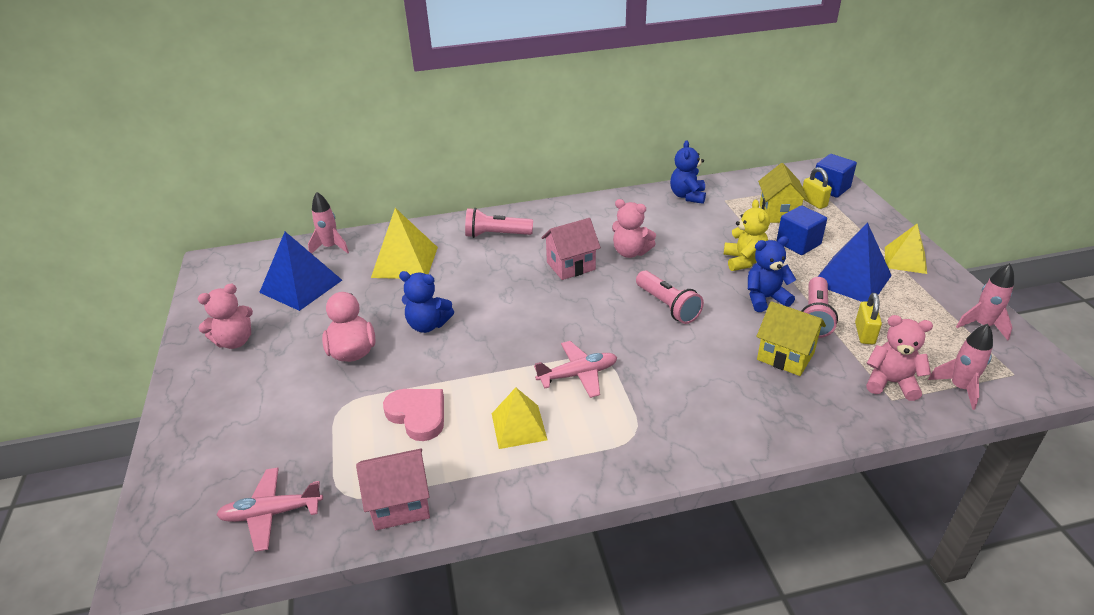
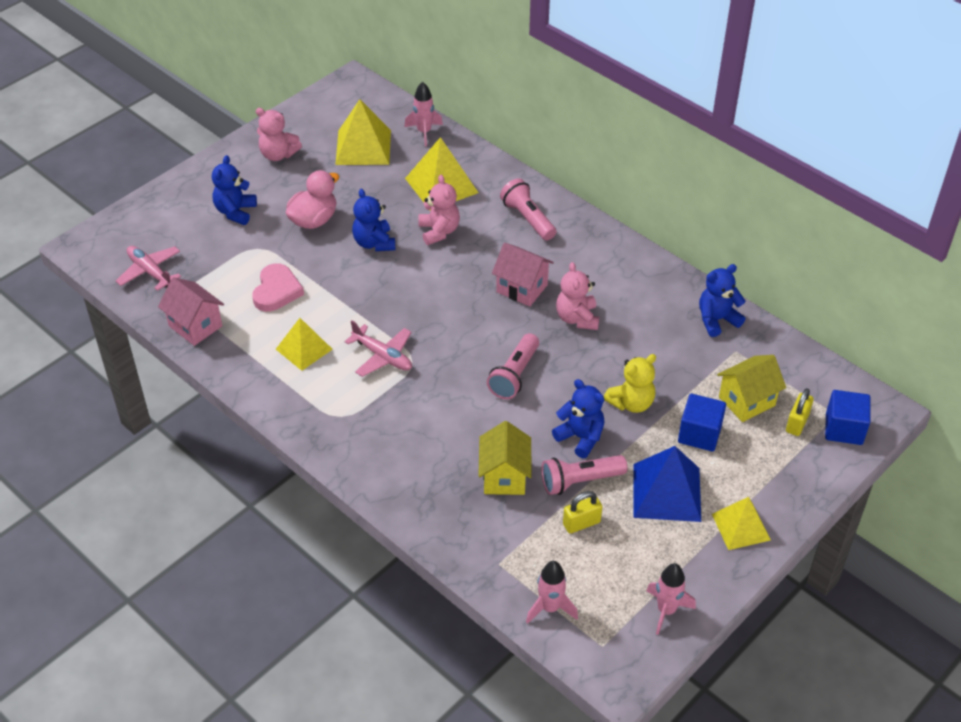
camera: 55 degrees right, 10 degrees up
(271, 403) = (235, 212): none -> blue teddy bear
(301, 286) = (363, 147): blue pyramid -> yellow pyramid
(891, 383) = (521, 558): pink teddy bear -> pink teddy bear (439, 231)

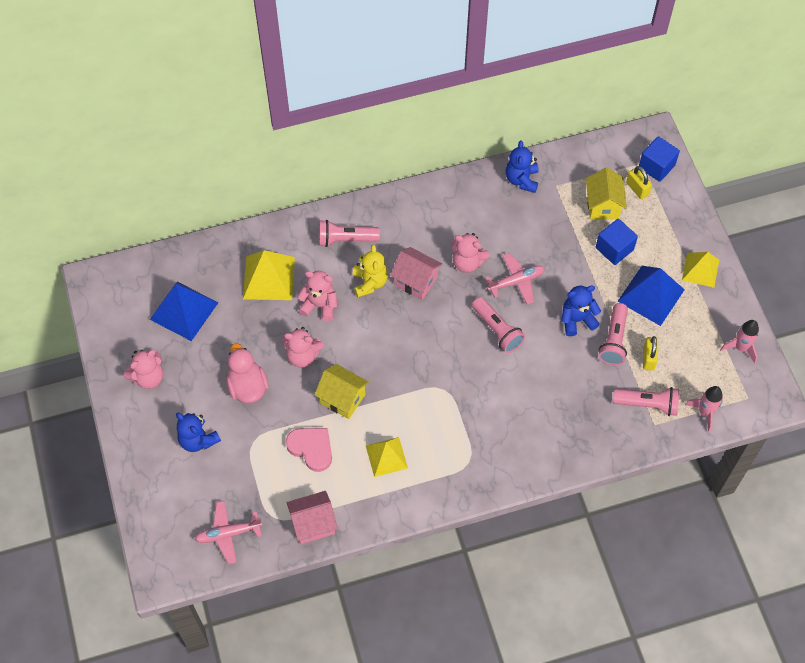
camera: 60 degrees left, 15 degrees up
(363, 147) = (184, 310): yellow pyramid -> blue pyramid
(374, 243) = (303, 356): blue teddy bear -> pink teddy bear
(383, 356) = (427, 406): pink plane -> pink plane (516, 281)
(424, 132) = (196, 258): pink rocket -> none
(504, 477) = (584, 384): yellow house -> yellow house (342, 399)
(520, 546) = (647, 404): none -> pink flashlight
(522, 288) = (416, 281): pink house -> pink house turned 60 degrees clockwise
(631, 403) = (565, 273): yellow teddy bear -> yellow teddy bear (370, 282)

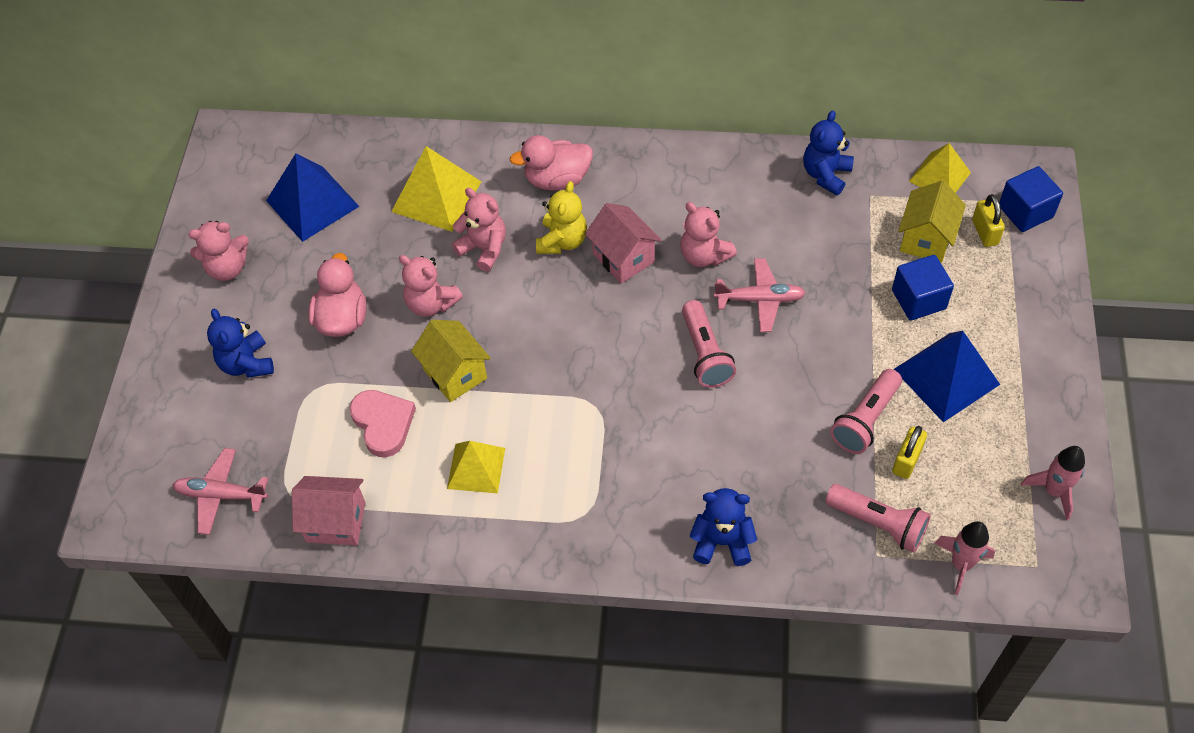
camera: 25 degrees right, 5 degrees down
(346, 239) = (557, 179): pink flashlight -> pink duck
(577, 320) = (824, 375): blue teddy bear -> blue teddy bear (722, 542)
(700, 270) = (1035, 365): yellow pyramid -> yellow pyramid (939, 177)

